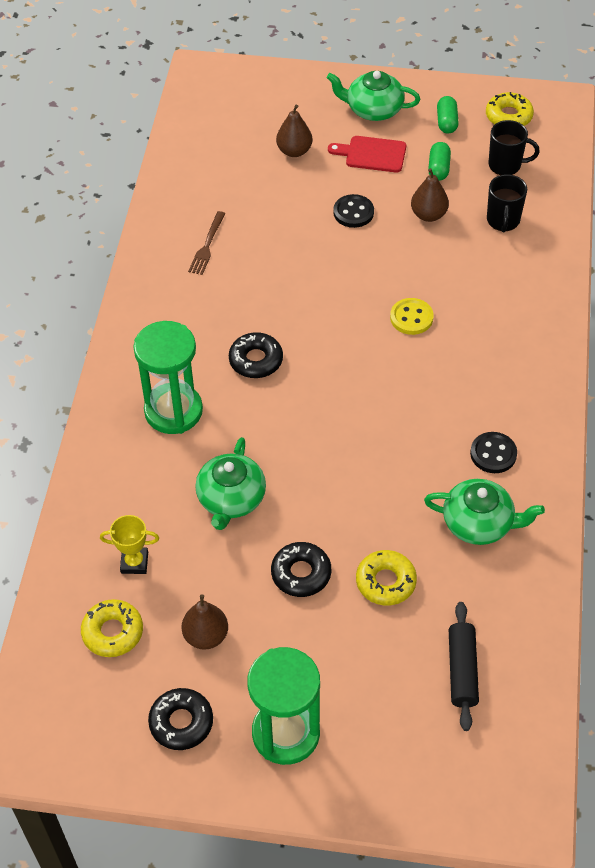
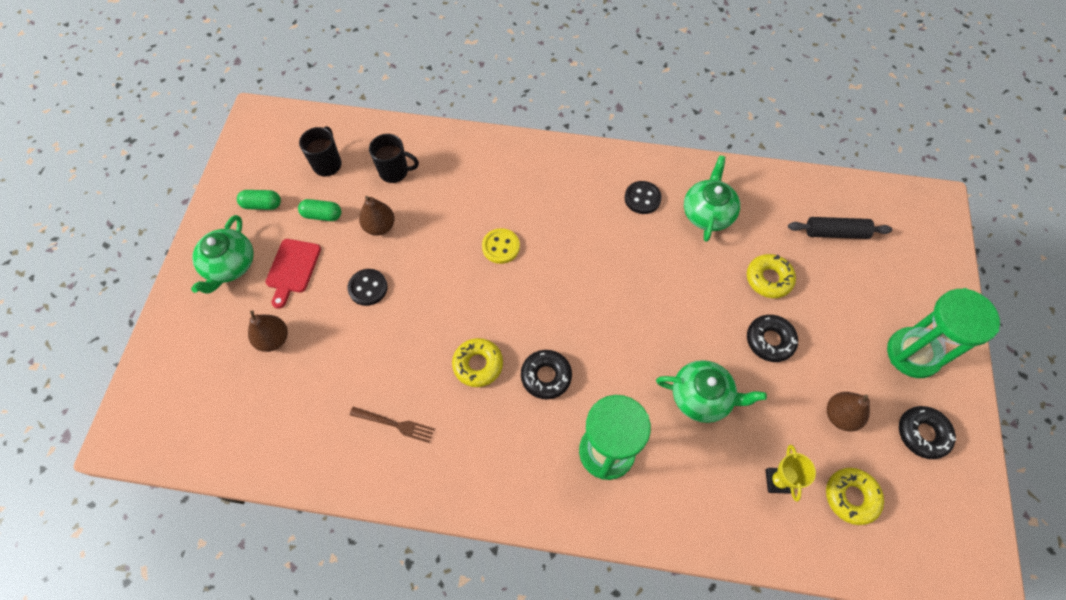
camera: 90 degrees left, 10 degrees up
(508, 116) = (266, 156): yellow donut -> yellow donut (478, 364)

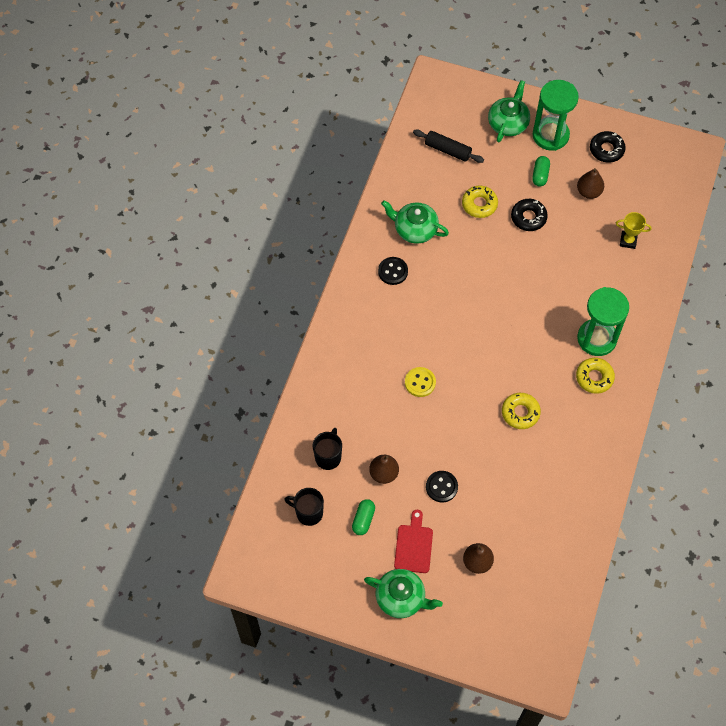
camera: 80 degrees left, 0 degrees up
(262, 205) = (343, 570): green capsule -> green capsule (540, 175)
(292, 269) = (413, 546): red cutting board -> red cutting board turned 105 degrees counterclockwise
(396, 424) = (560, 475): brown fork -> none
(546, 376) = (536, 368): black donut -> none
(702, 397) = (565, 270): green teapot -> green teapot (508, 123)
(835, 232) = (447, 150): black rolling pin -> black rolling pin turned 75 degrees counterclockwise
(851, 497) = (642, 203): yellow donut -> yellow donut (594, 377)

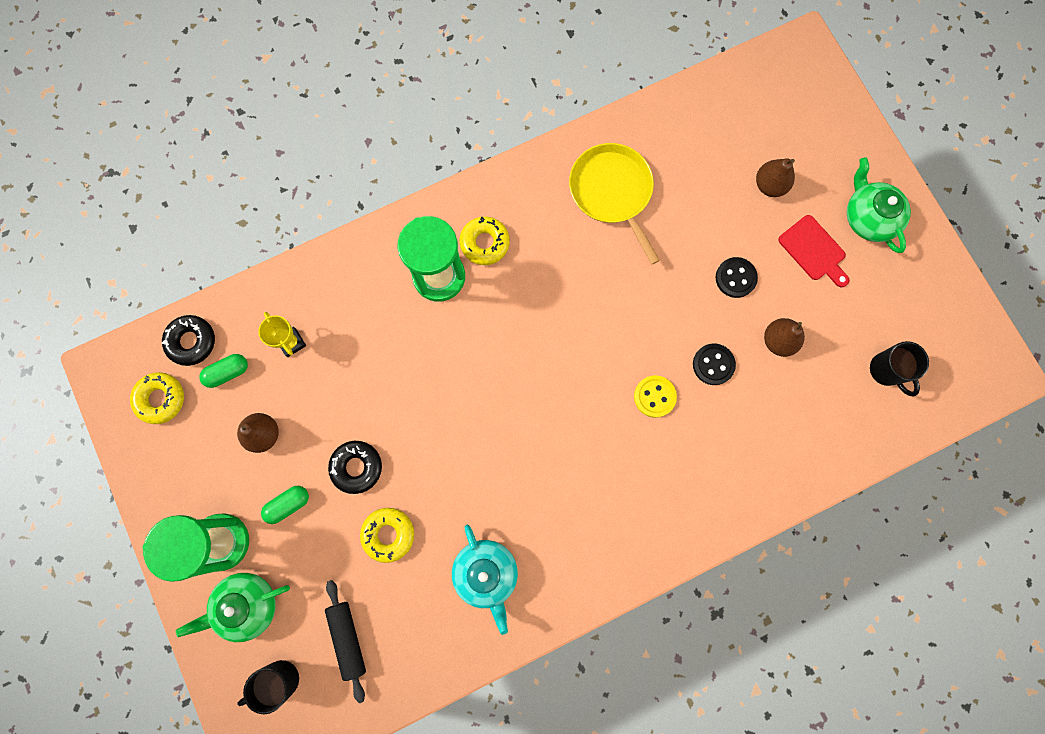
camera: 135 degrees left, 15 degrees up
(328, 457) = (817, 407): black mug -> black mug (280, 679)
(363, 520) = (839, 316): green capsule -> green capsule (228, 372)
(393, 271) = (560, 546): black button -> black button (713, 364)
(413, 546) = (814, 250): red cutting board -> red cutting board turned 90 degrees counterclockwise
(414, 229) = (486, 574): green teapot -> turquoise teapot
(520, 413) = (590, 276): yellow donut -> yellow donut (160, 399)
(559, 471) = (612, 192): none -> yellow pan
(606, 150) = (187, 464): black donut -> black donut (191, 341)

